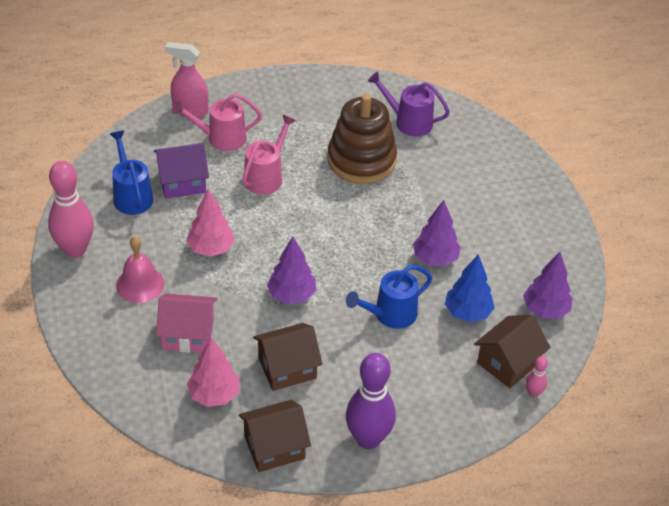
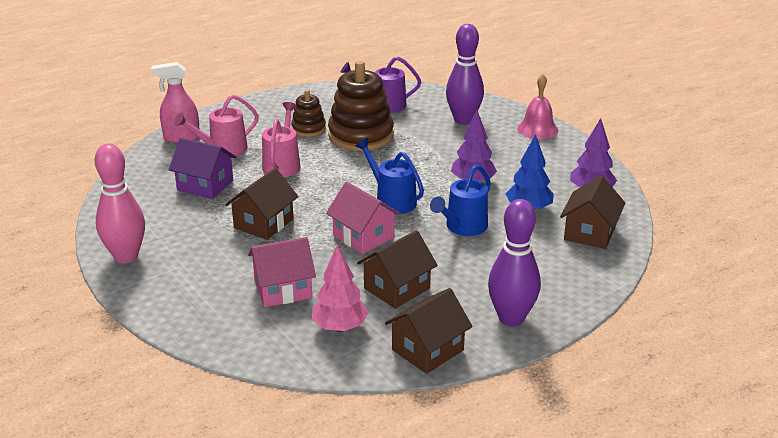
camera: 20 degrees left, 15 degrees down
(131, 195) = (161, 205): blue watering can -> blue watering can (392, 200)
(140, 284) = (210, 265): pink bell -> pink bell (537, 129)
(182, 182) = (205, 185): purple house -> purple house turned 60 degrees clockwise
(211, 248) = (263, 223): pink tree -> brown house
(291, 295) = (363, 236): purple tree -> pink house
(316, 134) = (308, 129): none -> brown stacking toy
(477, 169) = (463, 120): none -> purple bowling pin
(533, 393) = (627, 246): pink bowling pin -> none

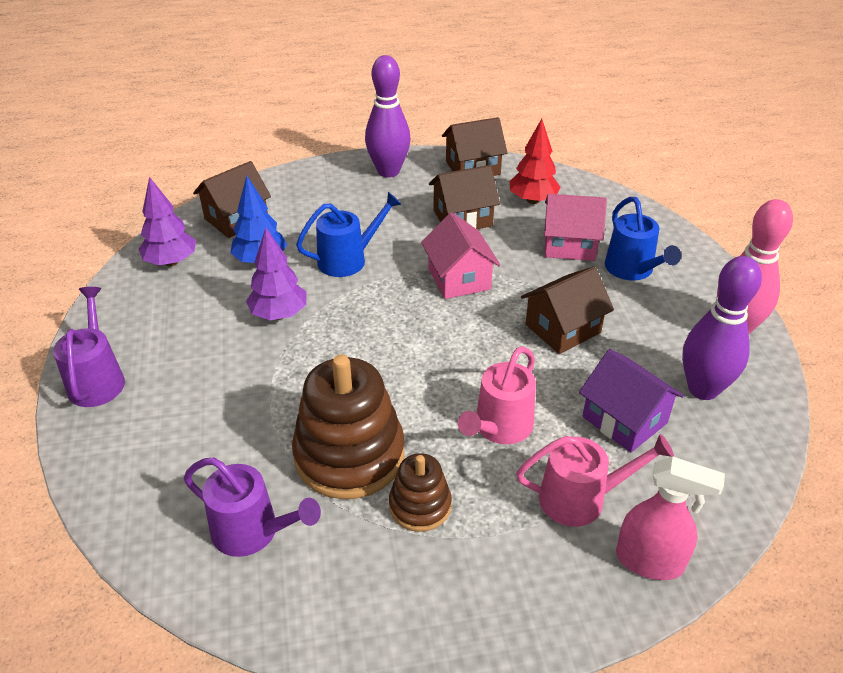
camera: 155 degrees left, 10 degrees up
(340, 327) = (532, 200): pink tree -> red tree
(392, 200) = (395, 316): blue watering can -> blue watering can (632, 270)
(463, 120) = (170, 438): purple bowling pin -> purple bowling pin (703, 389)
(537, 129) = (97, 379): pink bell -> purple watering can

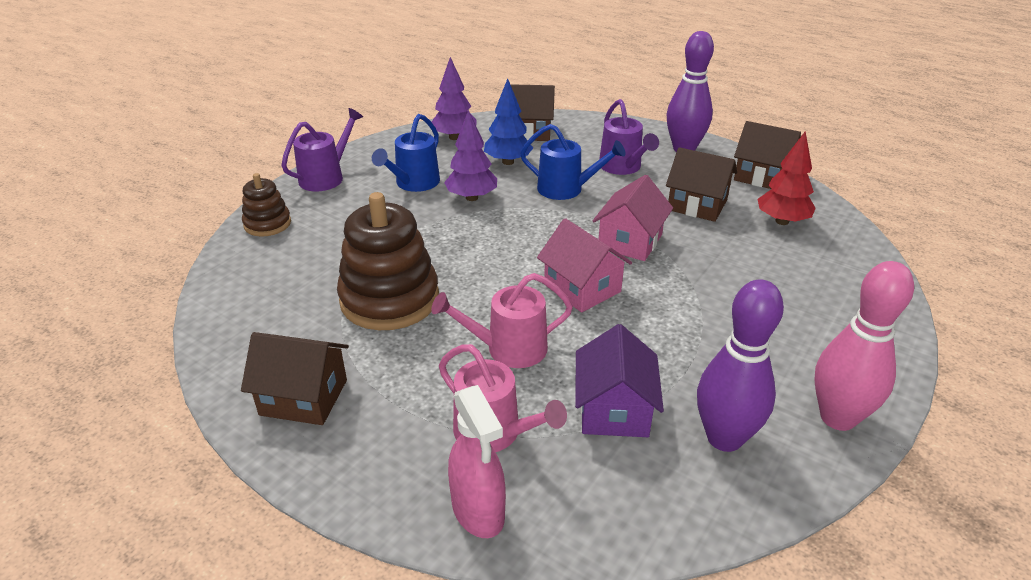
camera: 45 degrees right, 5 degrees down
(253, 532) = (279, 302): purple watering can -> purple watering can (623, 167)
(420, 506) = (384, 356): brown stacking toy -> brown stacking toy (267, 224)
(563, 329) = (663, 319): brown house -> brown house (304, 397)
(569, 245) = (765, 267): pink house -> pink house (582, 288)
(632, 270) = (800, 316): blue watering can -> blue watering can (414, 183)

